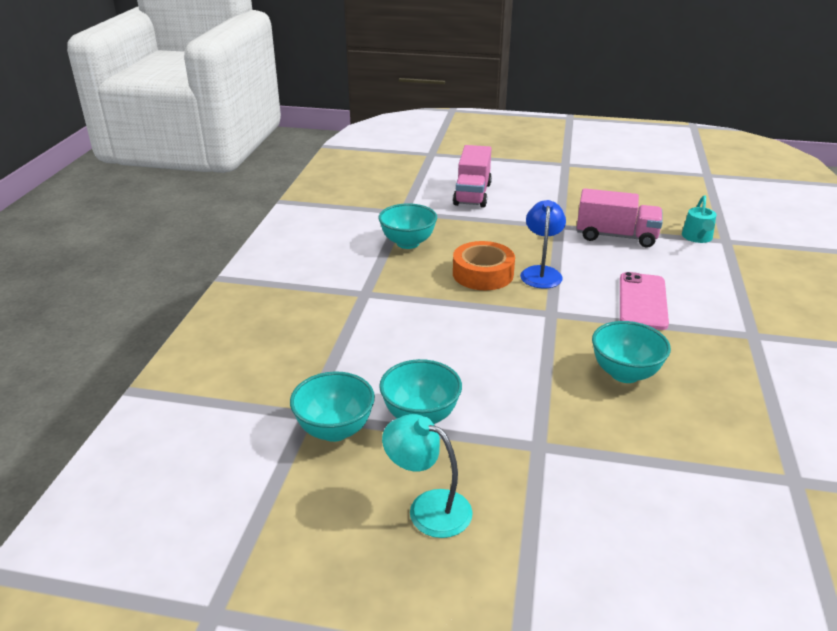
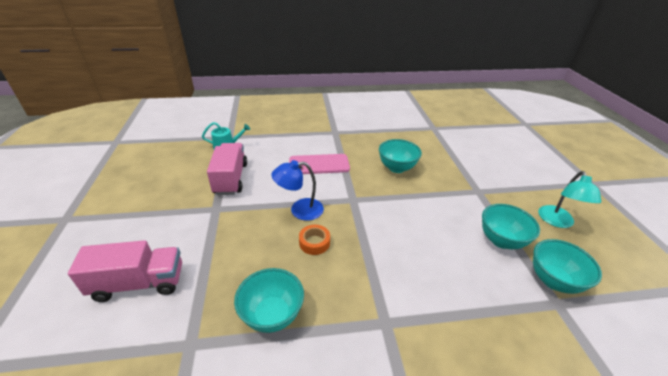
camera: 110 degrees left, 5 degrees up
(483, 274) = (314, 243): orange tape -> orange tape, size x0.59

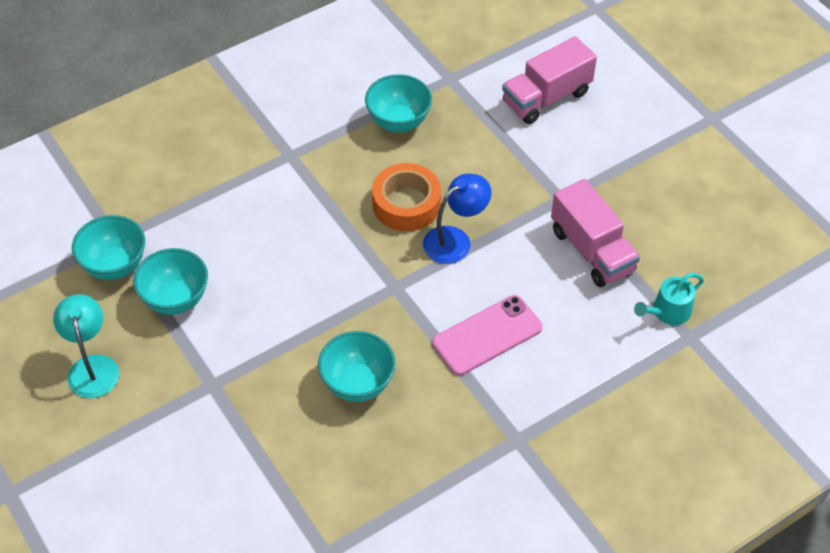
camera: 155 degrees right, 15 degrees up
(314, 243) = (406, 204): orange tape -> orange tape, size x1.71

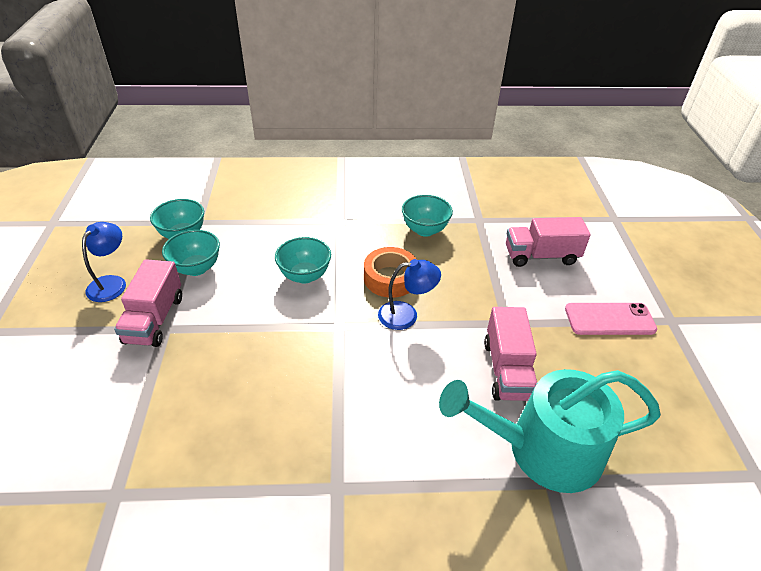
camera: 30 degrees right, 10 degrees down
(92, 367) = (111, 283): turquoise lamp -> blue lamp
(189, 381) = (155, 319): none -> pink truck
(357, 384) = (256, 377): turquoise bowl -> turquoise bowl (305, 276)
(487, 335) = (377, 391): pink phone -> pink phone (609, 319)
(668, 312) = (543, 449): turquoise watering can -> turquoise watering can, size x2.46

